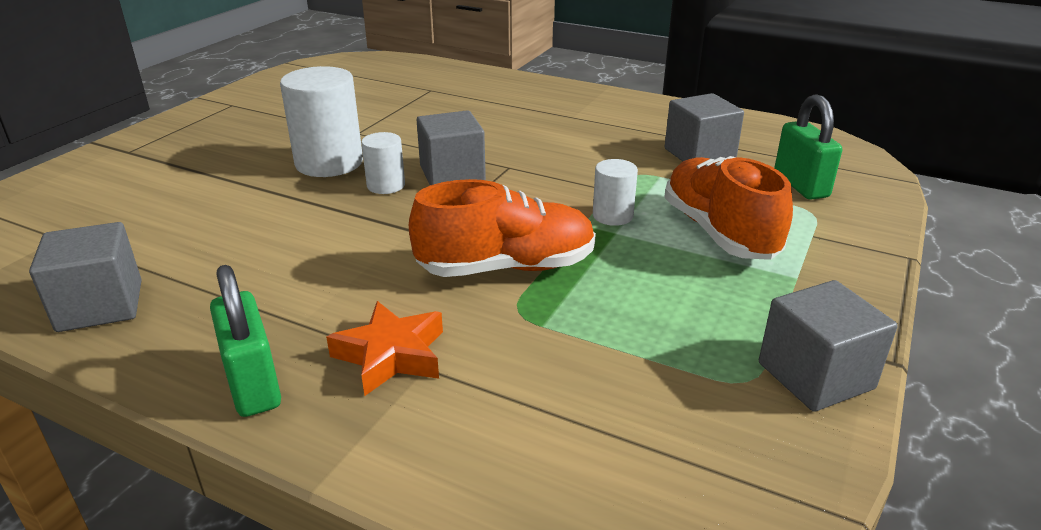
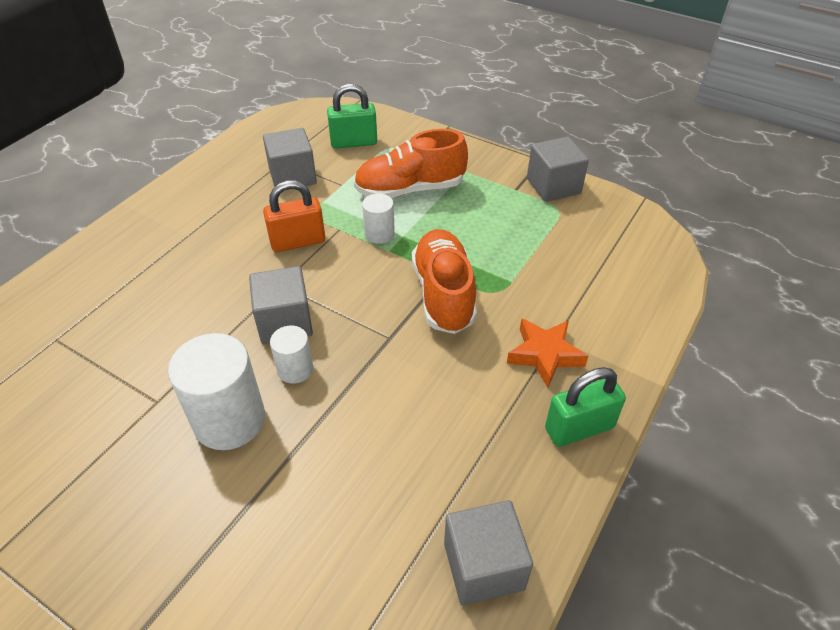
camera: 85 degrees left, 15 degrees up
(580, 168) = (298, 242): none -> orange padlock

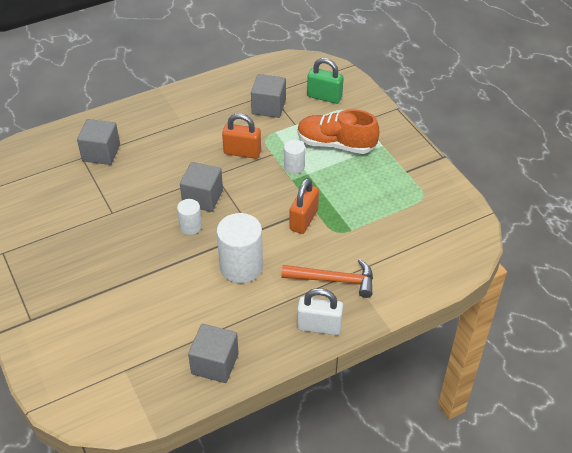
camera: 30 degrees right, 0 degrees up
(229, 420) = (141, 238): white cylinder -> white cylinder (241, 267)
(443, 294) = (304, 220): orange shoe -> orange padlock
(544, 355) = (334, 280): orange star -> orange hammer
(553, 186) = (434, 179): grey cube -> grey cube (101, 153)
(579, 428) = (319, 326): green padlock -> white padlock

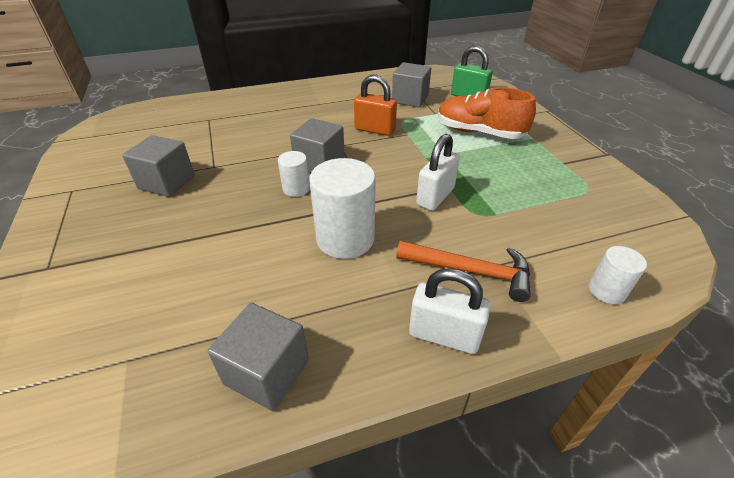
camera: 10 degrees right, 5 degrees down
(101, 153) = (229, 118): grey cube -> grey cube (167, 182)
(294, 166) = (430, 146): white cylinder -> white cylinder (606, 290)
(304, 220) = (435, 197): orange padlock -> white padlock

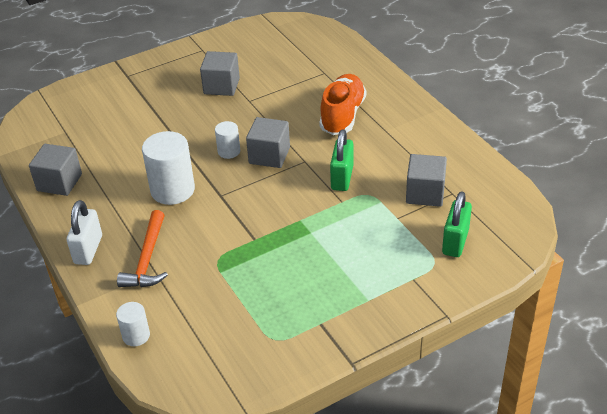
camera: 80 degrees right, 0 degrees up
(374, 130) = (342, 178): orange padlock -> green padlock
(435, 197) = (236, 232): white padlock -> none
(479, 132) = (364, 255): orange shoe -> orange shoe (342, 116)

